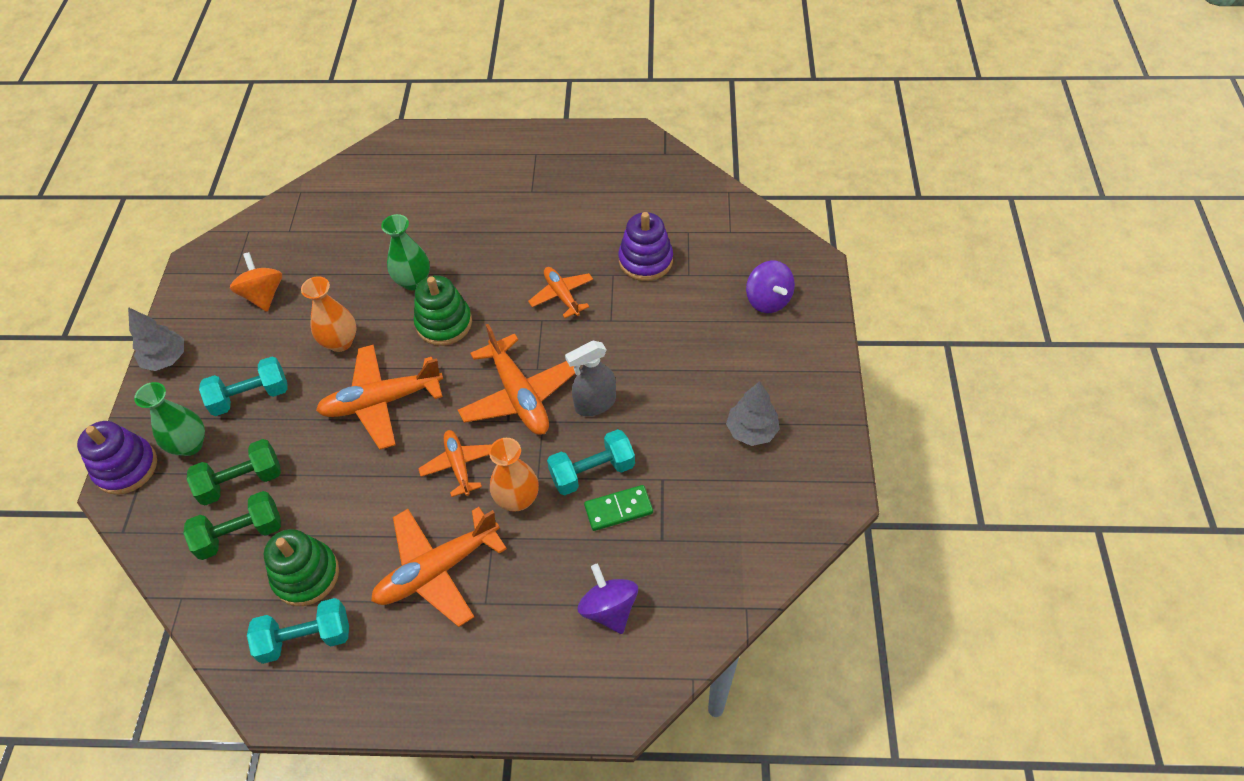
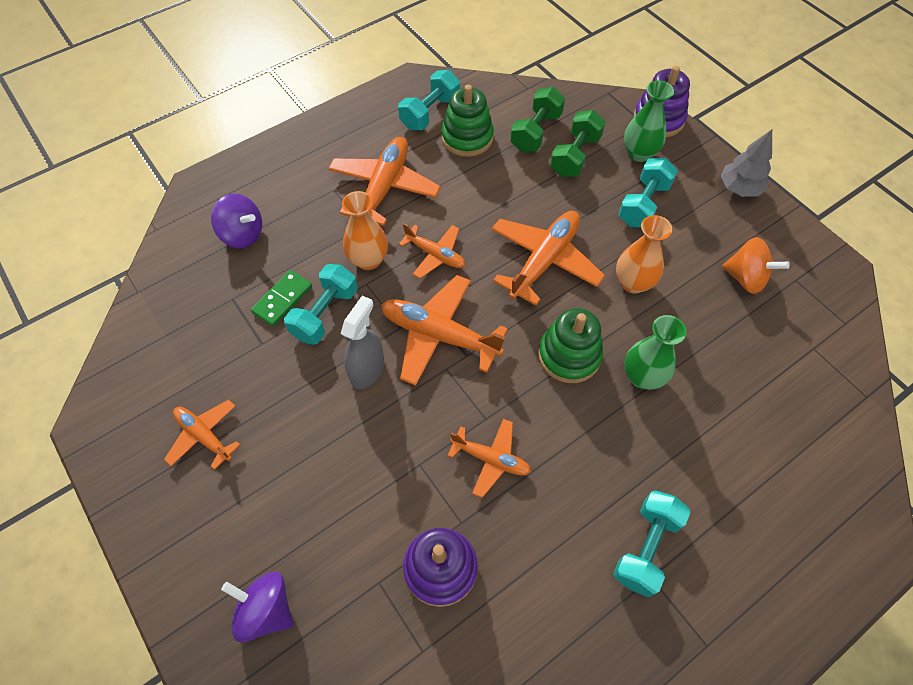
camera: 140 degrees right, 5 degrees up
(519, 203) = (646, 547): none -> turquoise dumbbell
(751, 431) = (204, 436): grey tree -> orange plane

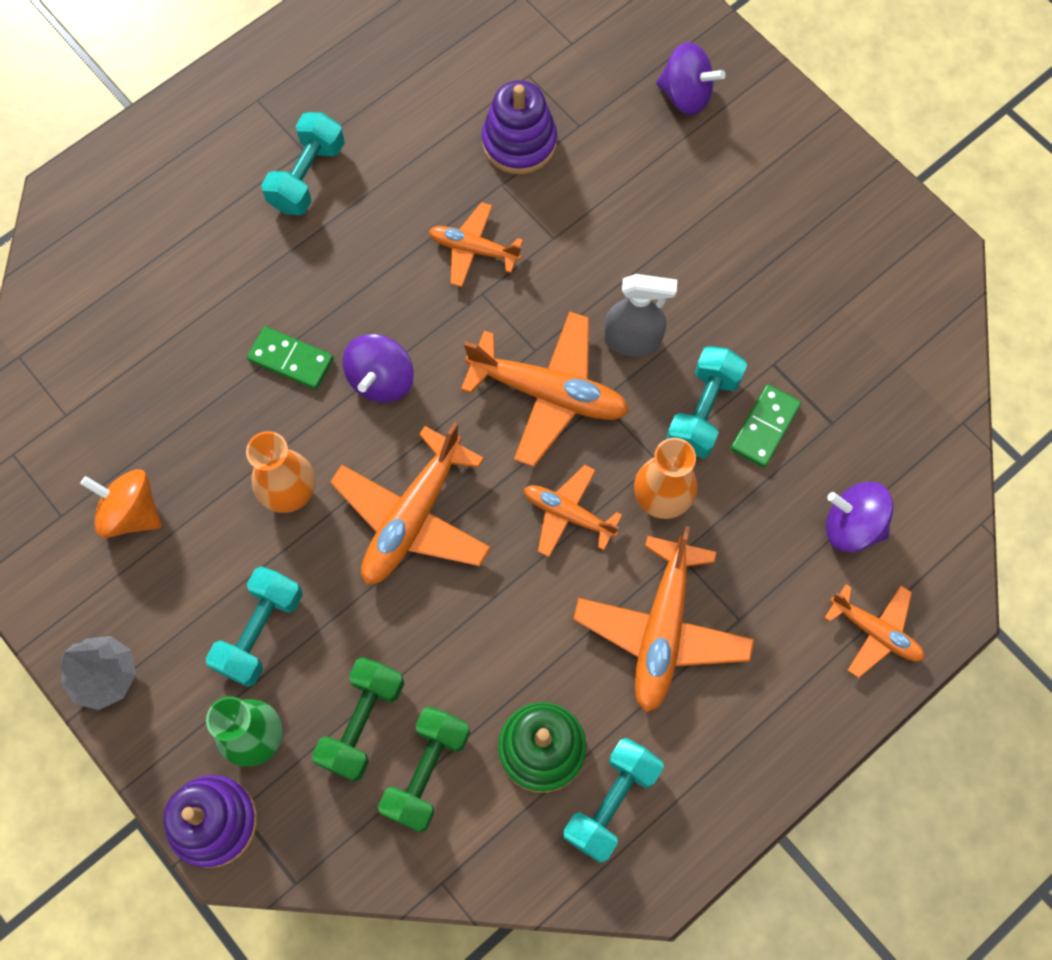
camera: 175 degrees right, 10 degrees up
(204, 436) = (805, 248): orange plane -> orange plane (875, 632)
(367, 370) = (633, 340): grey spray bottle -> grey spray bottle turned 105 degrees counterclockwise
(569, 355) = (381, 380): green stacking toy -> purple spinning top
(642, 377) = (291, 359): green vase -> green domino

